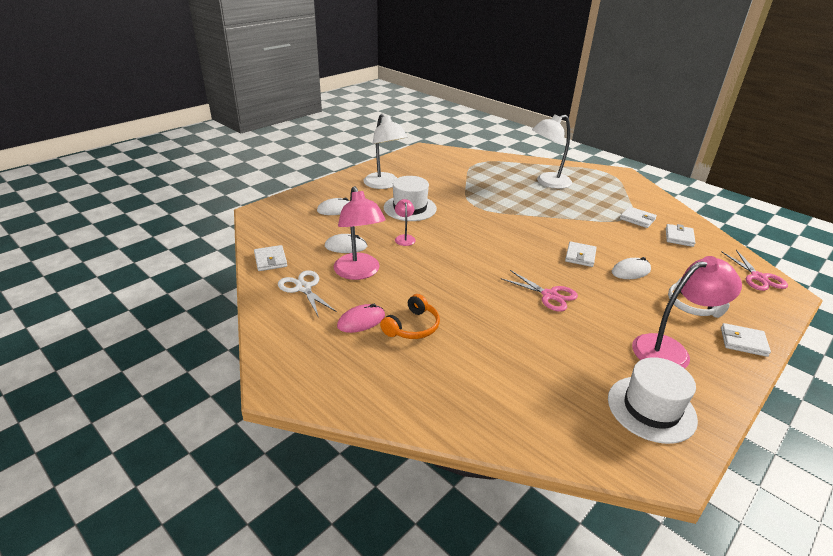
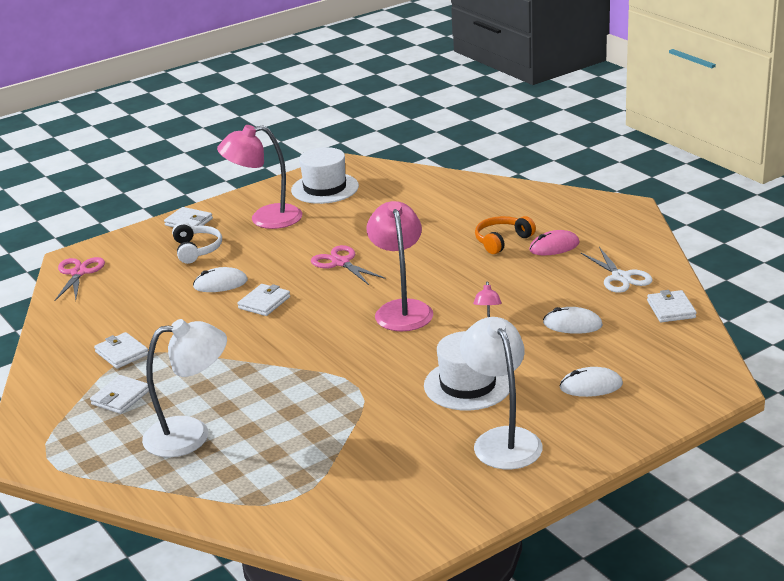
camera: 165 degrees left, 5 degrees down
(359, 272) = (555, 291): pink lamp -> pink lamp (402, 309)
(679, 237) = (100, 323): white wallet -> white wallet (120, 397)

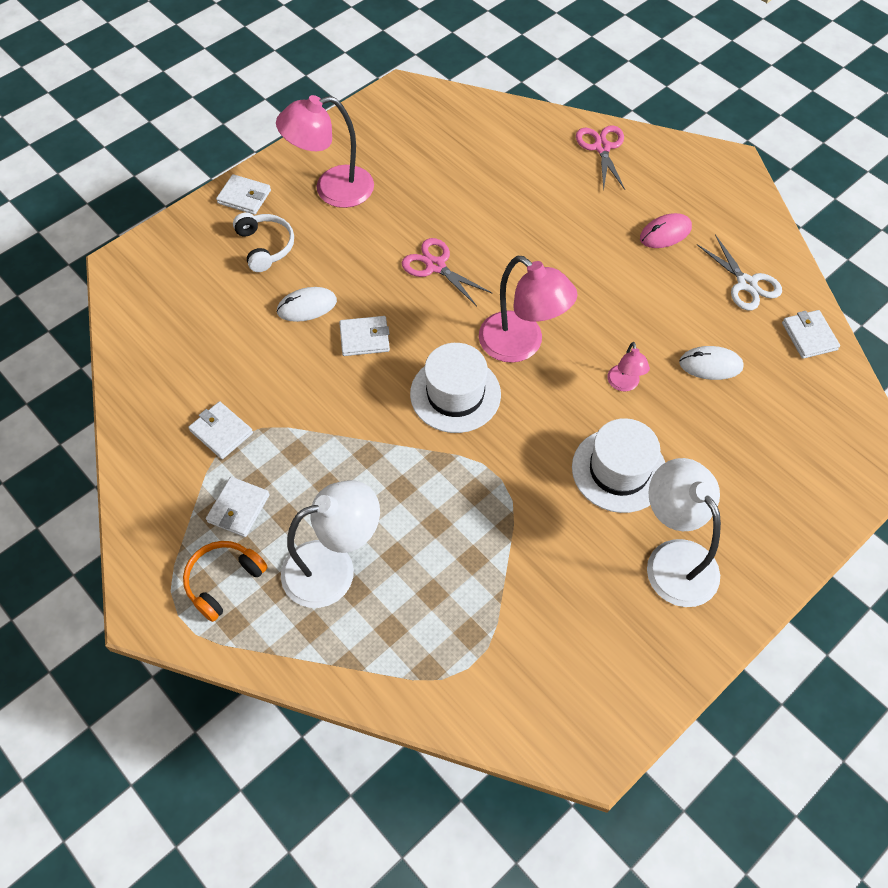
camera: 10 degrees left, 30 degrees up
(79, 273) = (136, 291): pink scissors -> pink scissors (602, 148)
(264, 302) = (364, 338): white wallet -> white wallet turned 60 degrees clockwise
(325, 188) = (389, 134): white hat -> white hat (455, 394)
(402, 309) = (521, 345): pink lamp -> pink lamp turned 150 degrees clockwise
(502, 241) = (606, 224): orange headphones -> orange headphones (223, 581)
(591, 386) = (749, 466): white mouse -> none

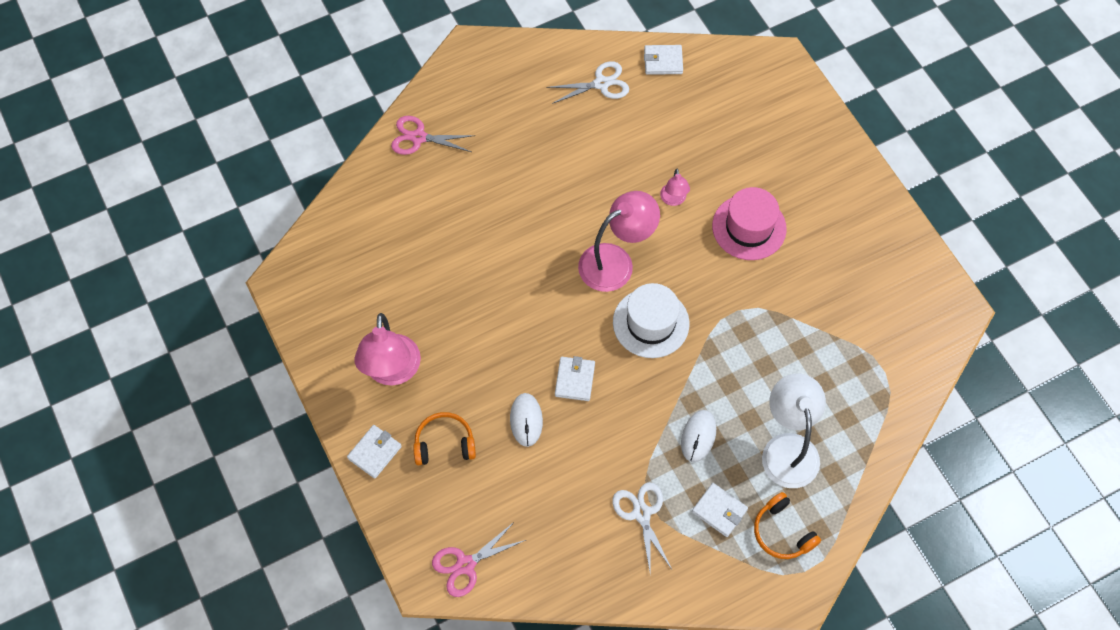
camera: 75 degrees left, 5 degrees up
(221, 432) = (641, 513): white wallet -> white scissors
(265, 246) = (444, 443): white headphones -> orange headphones
(435, 266) = (512, 305): pink scissors -> pink scissors (465, 565)
(619, 470) = (749, 227): white hat -> pink hat
(624, 384) = (673, 200): pink lamp -> pink lamp turned 75 degrees clockwise
(665, 233) = (531, 122): pink mouse -> none
(674, 559) = (828, 215): white lamp -> none
(710, 365) = (671, 135): white mouse -> white mouse (698, 436)

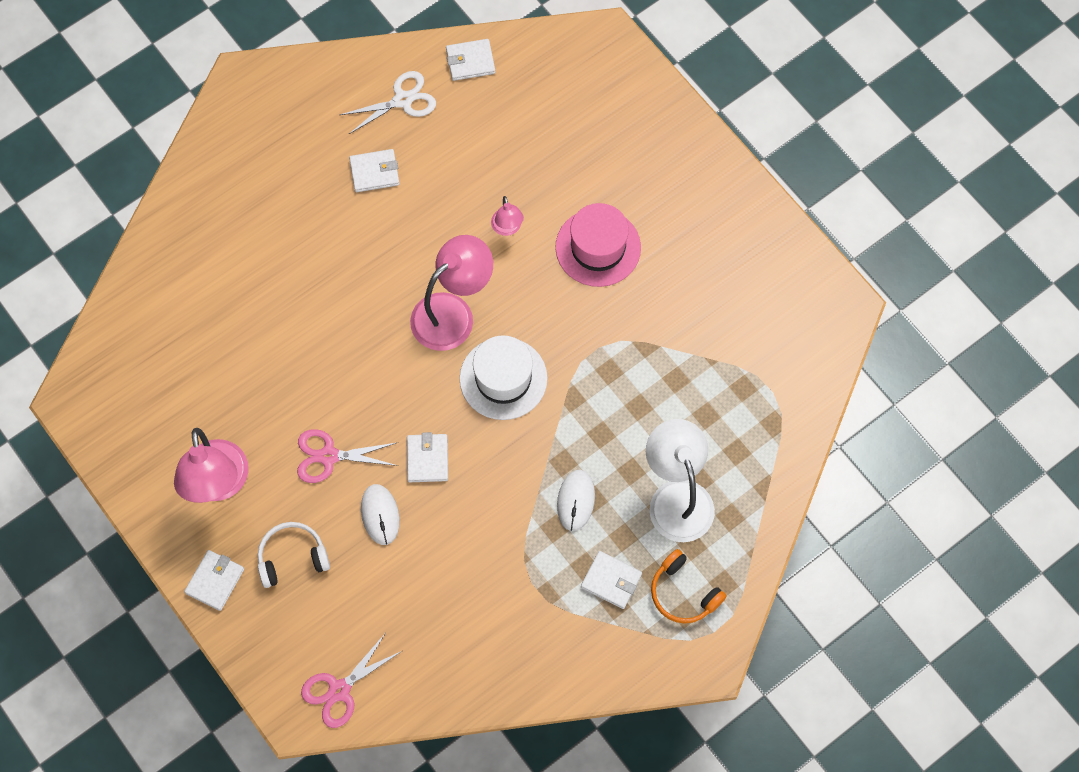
camera: 10 degrees left, 5 degrees up
(418, 137) = (200, 200): pink scissors -> pink scissors (329, 456)
(444, 443) = (292, 557): orange headphones -> white headphones
(568, 137) = (374, 172): none -> white wallet
(641, 513) = (525, 598): white scissors -> none

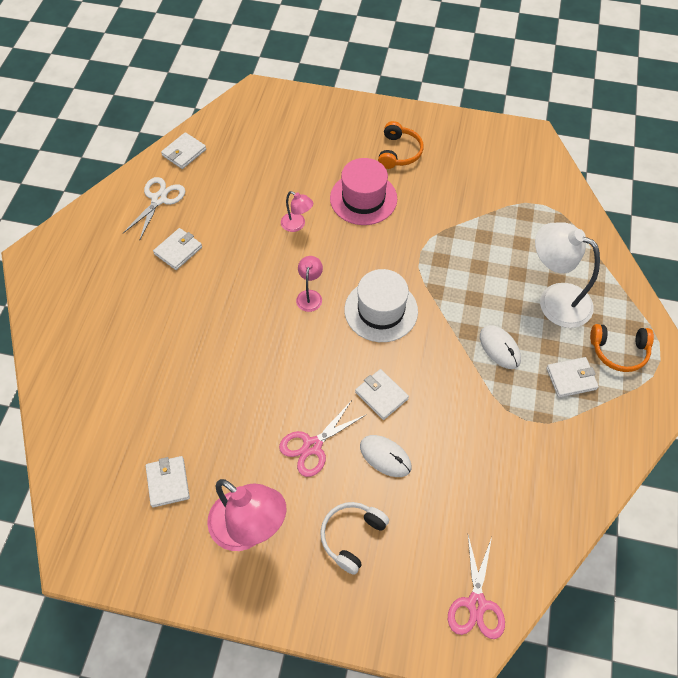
camera: 40 degrees left, 10 degrees down
(215, 581) = (310, 602): white wallet -> white wallet (168, 482)
(452, 313) = (310, 296): pink lamp -> pink lamp, size x0.49
(684, 221) = (399, 152): none -> orange headphones

